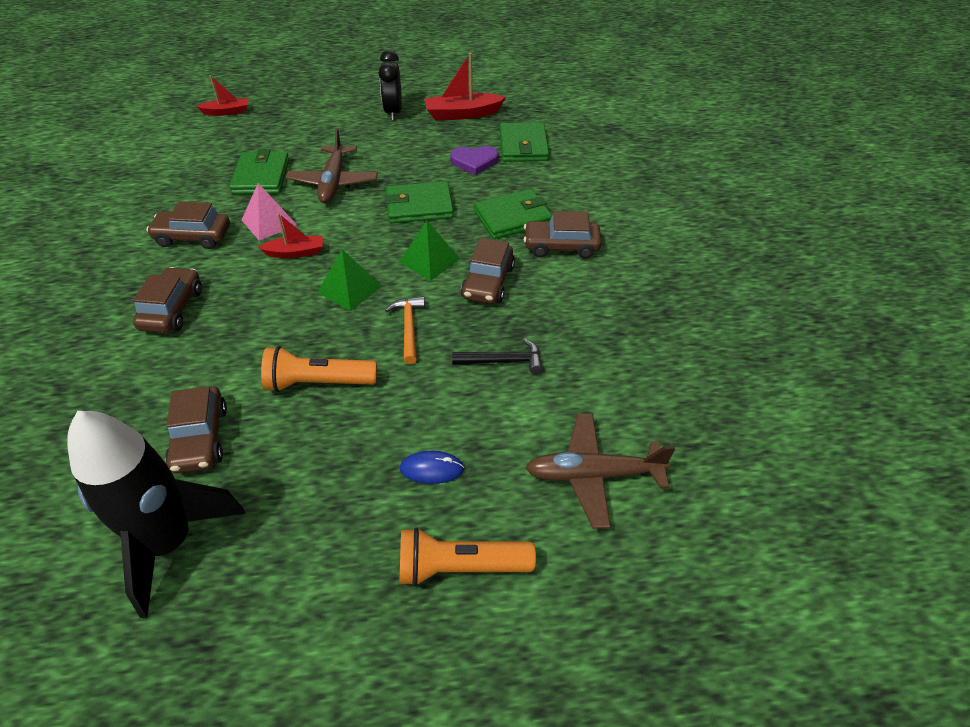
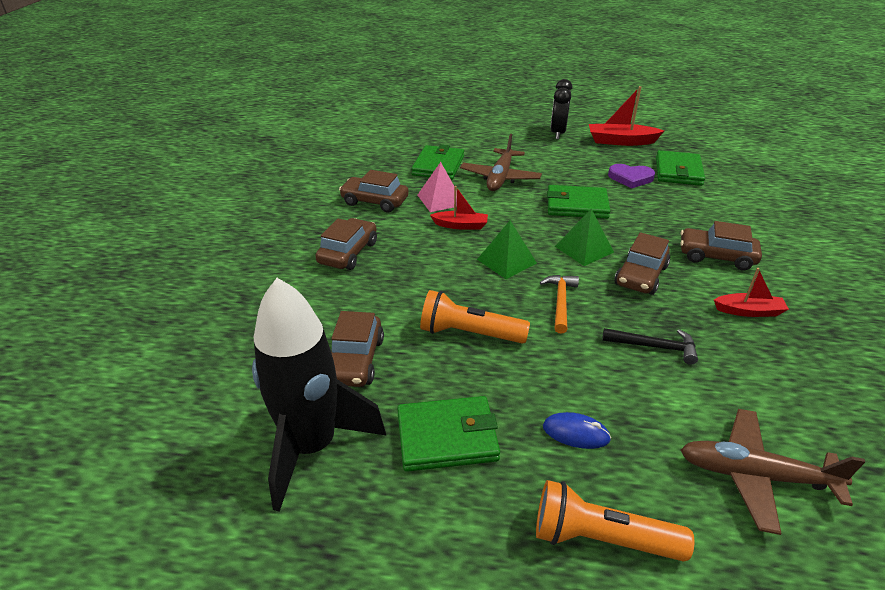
camera: 15 degrees right, 10 degrees down
(227, 112) = (416, 118): red boat -> red boat (749, 311)
(513, 218) = (667, 226): green wallet -> green wallet (447, 437)

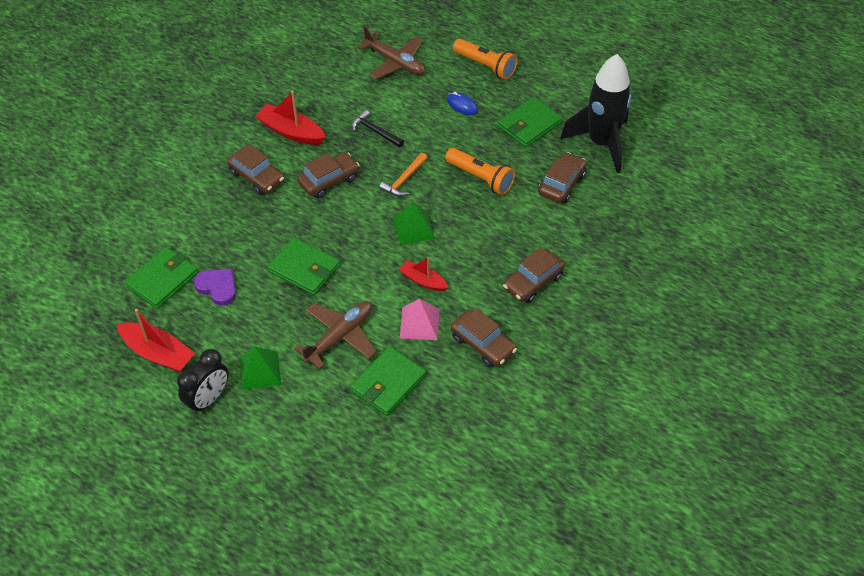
camera: 155 degrees left, 15 degrees up
(447, 437) = (529, 125): green wallet -> green wallet turned 60 degrees counterclockwise
(584, 249) = (345, 218): green pyramid -> green pyramid (260, 370)
(749, 311) = (291, 132): red boat -> red boat, size x1.59

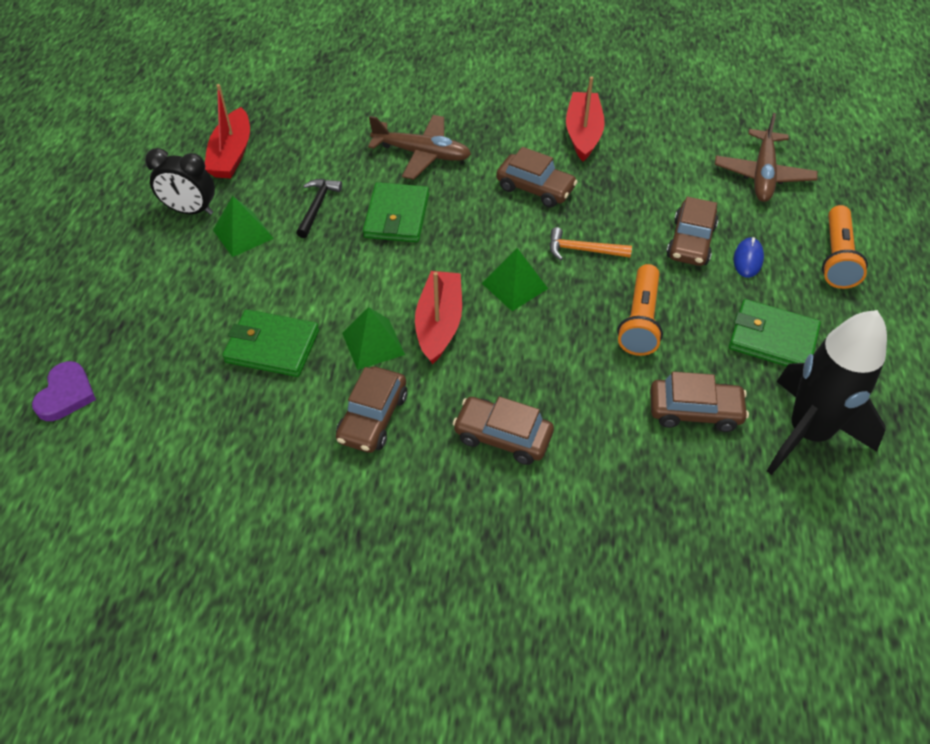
camera: 65 degrees right, 0 degrees up
(162, 280) = (323, 122): green wallet -> none
(217, 287) = (334, 162): purple heart -> purple heart (66, 394)
(257, 177) = (500, 133): brown car -> brown car (690, 242)
(340, 336) = (318, 280): brown plane -> brown plane (422, 154)
(375, 131) = (639, 198): black hammer -> black hammer (317, 206)
(419, 323) = (373, 343): pink pyramid -> green pyramid
(423, 281) = (439, 323): red boat -> red boat, size x1.59

